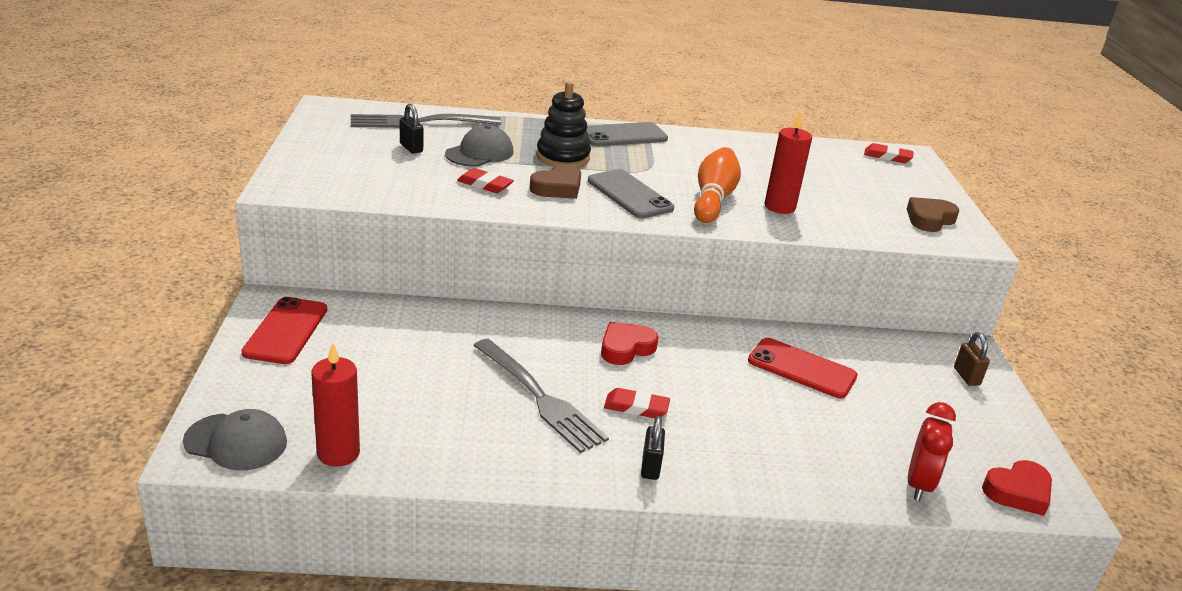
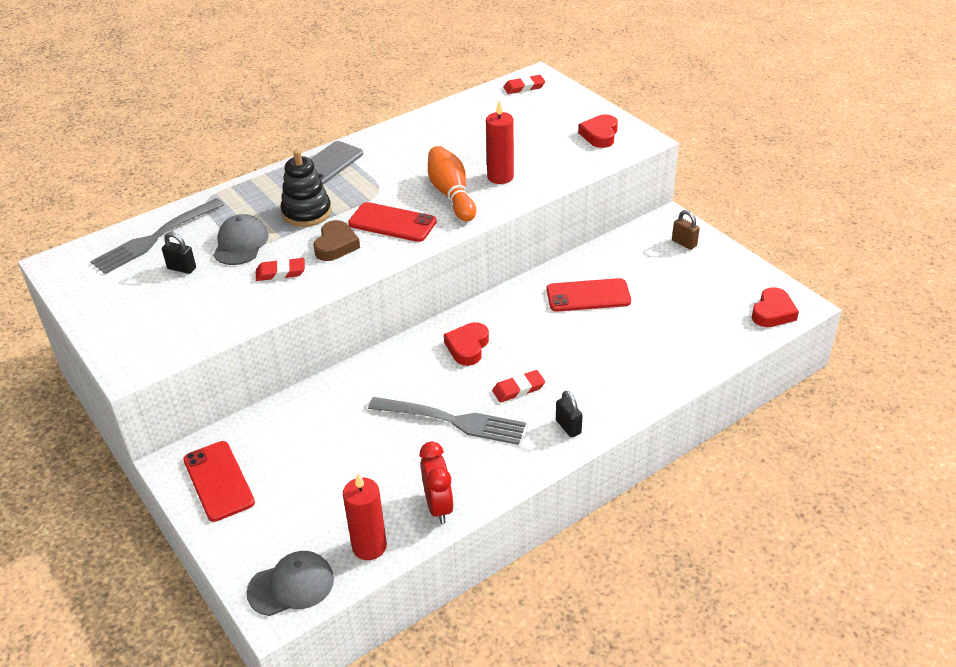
camera: 30 degrees left, 10 degrees up
(629, 195) = (392, 223): grey phone -> red phone
(918, 484) = (720, 340): red clock -> red clock (438, 506)
(929, 219) = (600, 135): brown heart -> red heart

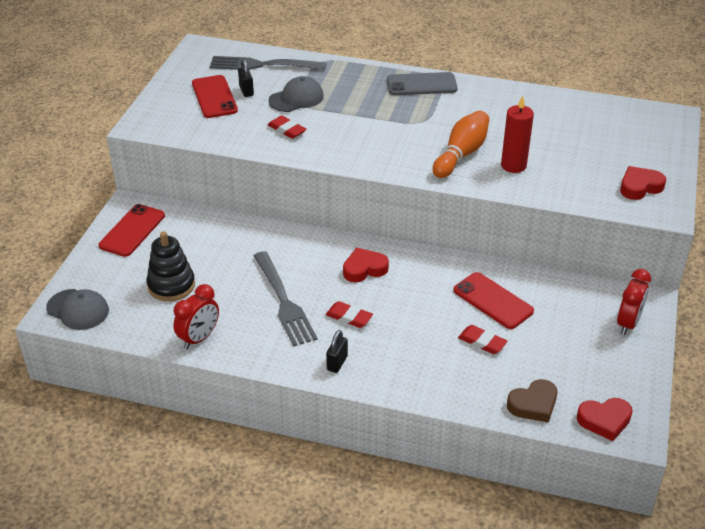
camera: 50 degrees right, 0 degrees up
(306, 212) = (360, 105): black stacking toy -> black stacking toy (171, 285)
(336, 245) = (341, 136): brown heart -> brown heart (533, 404)
(369, 546) = (137, 325): red candle -> none
(392, 223) = (395, 146): red phone -> red phone (214, 97)
(524, 87) = (648, 117): red eraser -> red eraser (482, 342)
(684, 243) = (628, 323): brown padlock -> red clock

